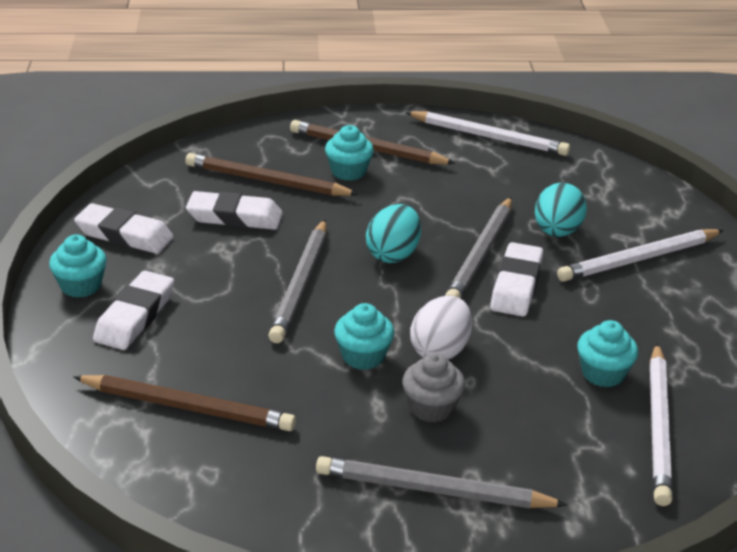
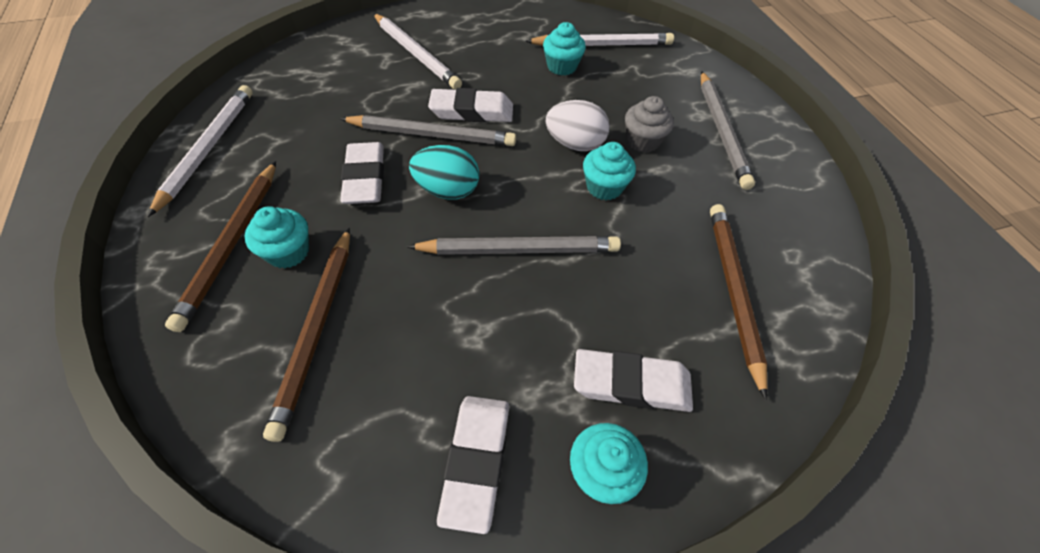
camera: 105 degrees left, 20 degrees up
(234, 217) = (407, 342): white eraser -> white eraser (365, 178)
(557, 232) = (385, 95): turquoise egg -> none

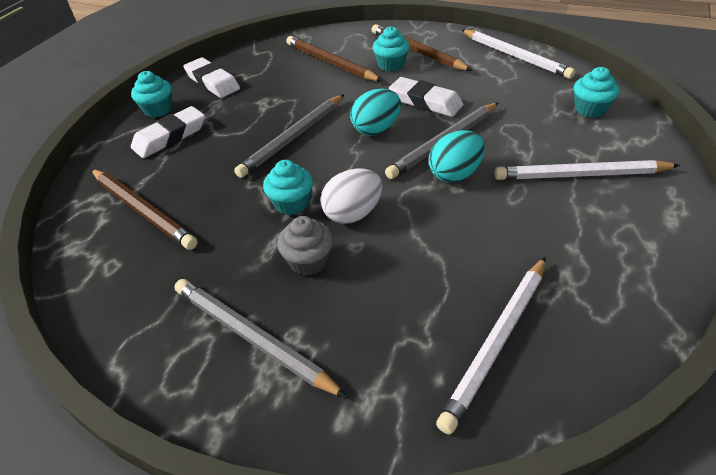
camera: 135 degrees right, 10 degrees down
(472, 111) = (455, 174): white eraser -> turquoise egg
(562, 67) = (477, 272): turquoise cupcake -> turquoise cupcake (590, 109)

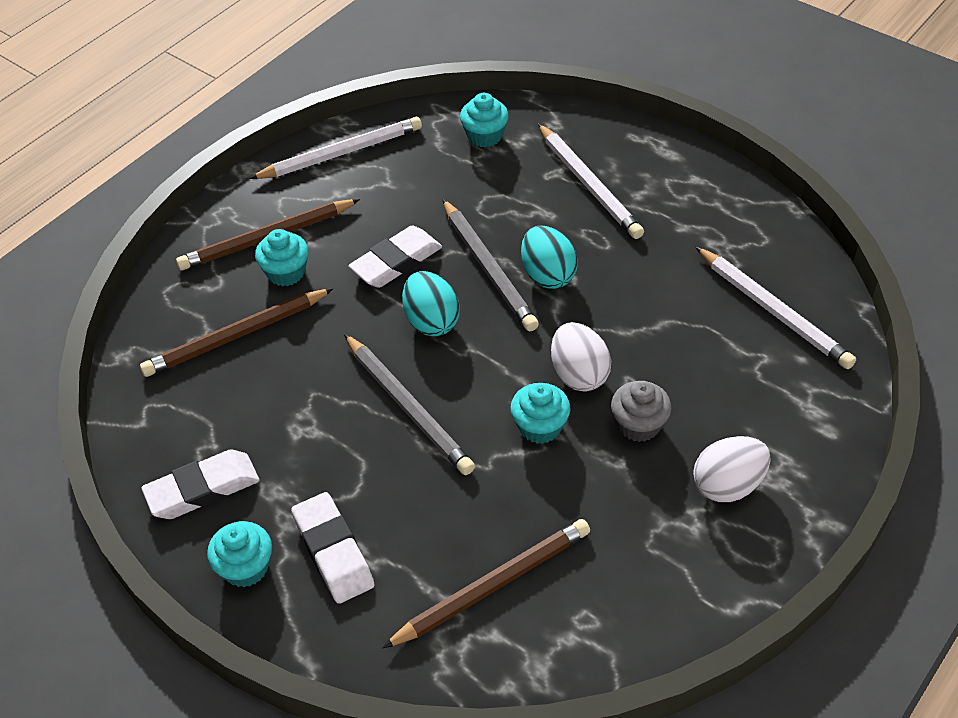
camera: 75 degrees left, 5 degrees up
(252, 337) = (728, 485): grey pencil -> white egg
(581, 175) = (588, 184): white pencil -> white pencil turned 45 degrees counterclockwise

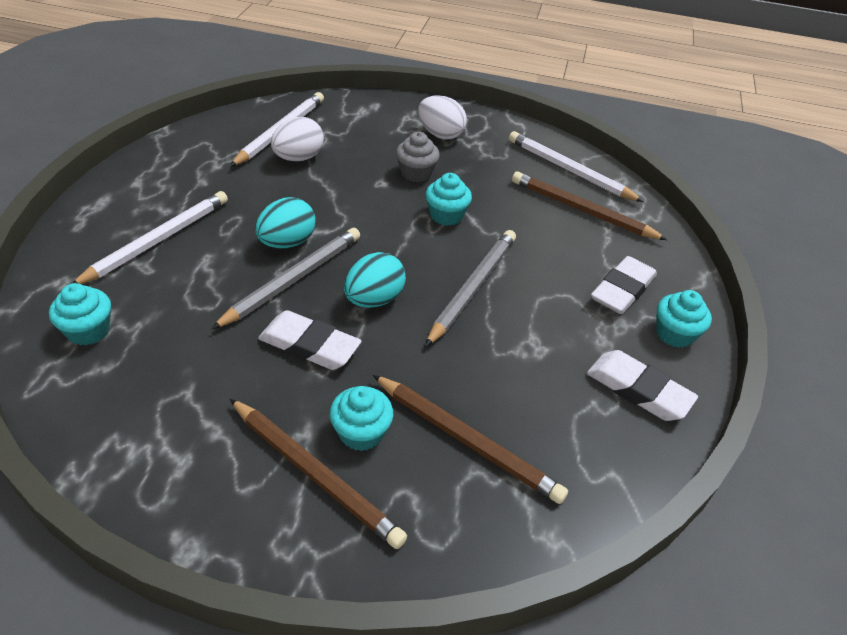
camera: 120 degrees left, 5 degrees down
(341, 153) = (139, 456): white pencil -> white pencil (569, 170)
(579, 374) = (386, 206): white egg -> white egg (298, 158)

